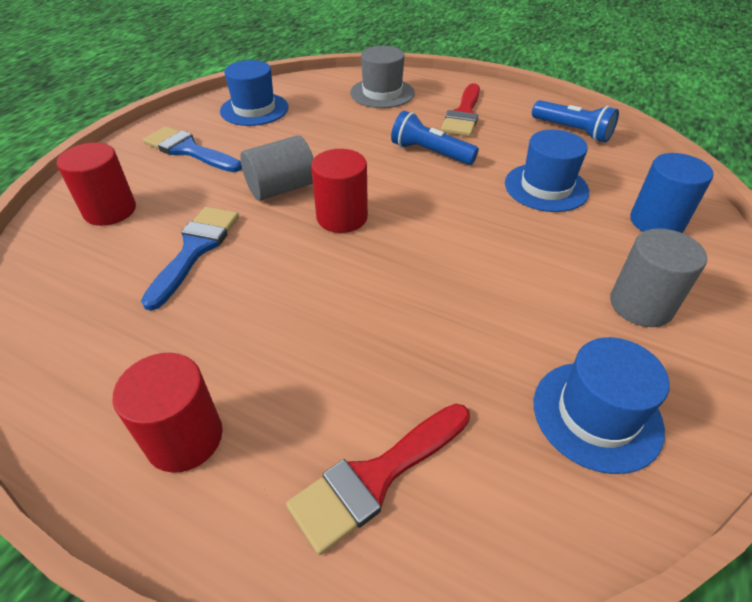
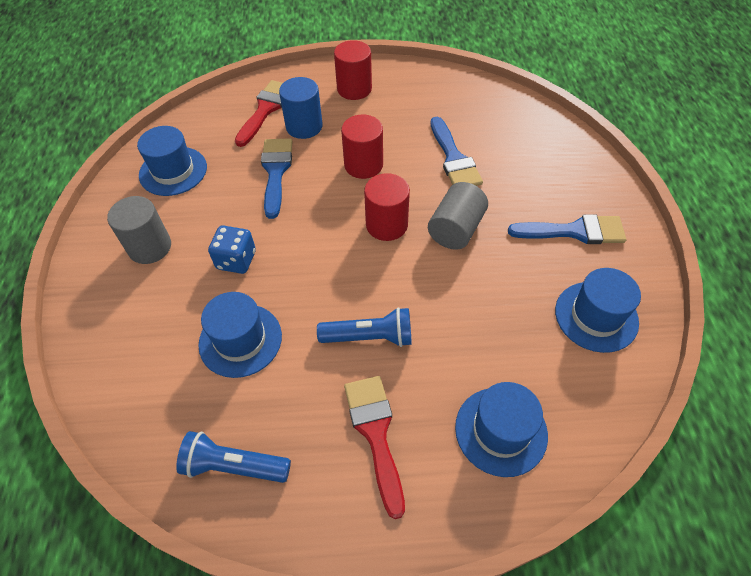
camera: 150 degrees right, 10 degrees up
(110, 210) = (543, 157): red cylinder -> red cylinder (363, 165)
(382, 93) = (501, 431): grey hat -> blue hat
(427, 335) = (276, 172): none -> blue brush
(528, 248) = (236, 260): none -> blue dice
(656, 222) = (135, 340): blue cylinder -> blue cylinder (304, 126)

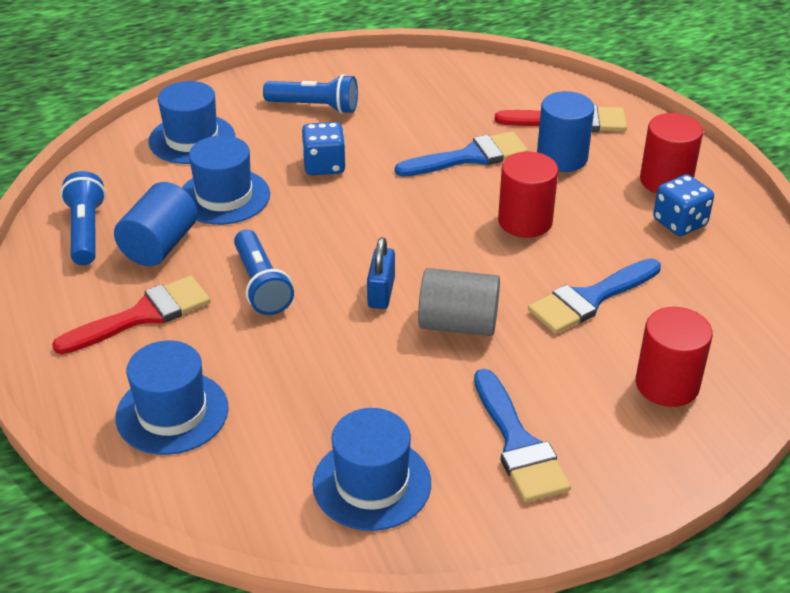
camera: 70 degrees right, 15 degrees down
(150, 247) = (315, 107): grey cylinder -> blue flashlight
(173, 171) = (427, 88): blue hat -> blue hat (192, 139)
(285, 404) = (159, 245): none -> blue cylinder
(386, 225) = (433, 262): red cylinder -> red cylinder (667, 384)
(398, 97) = (679, 222): none -> blue dice
(408, 263) = (381, 293): none -> blue padlock

